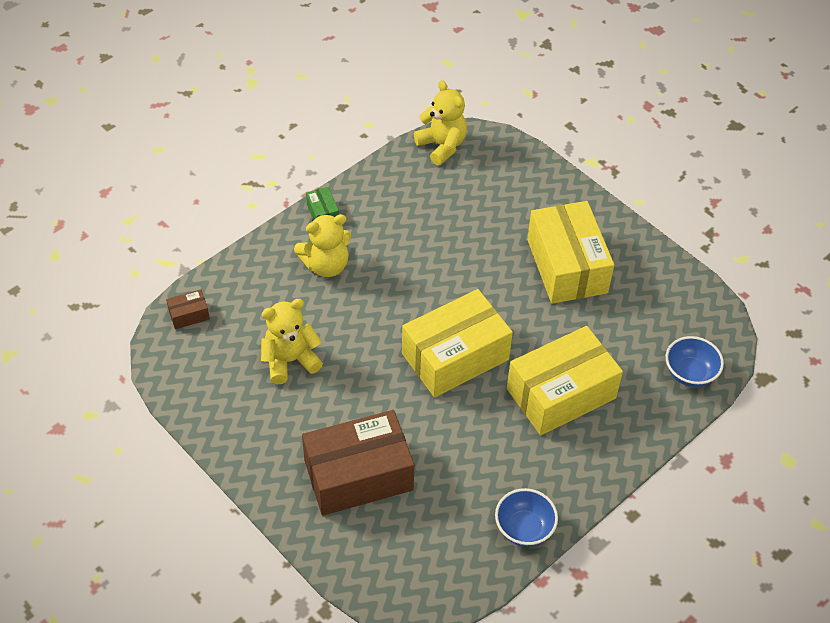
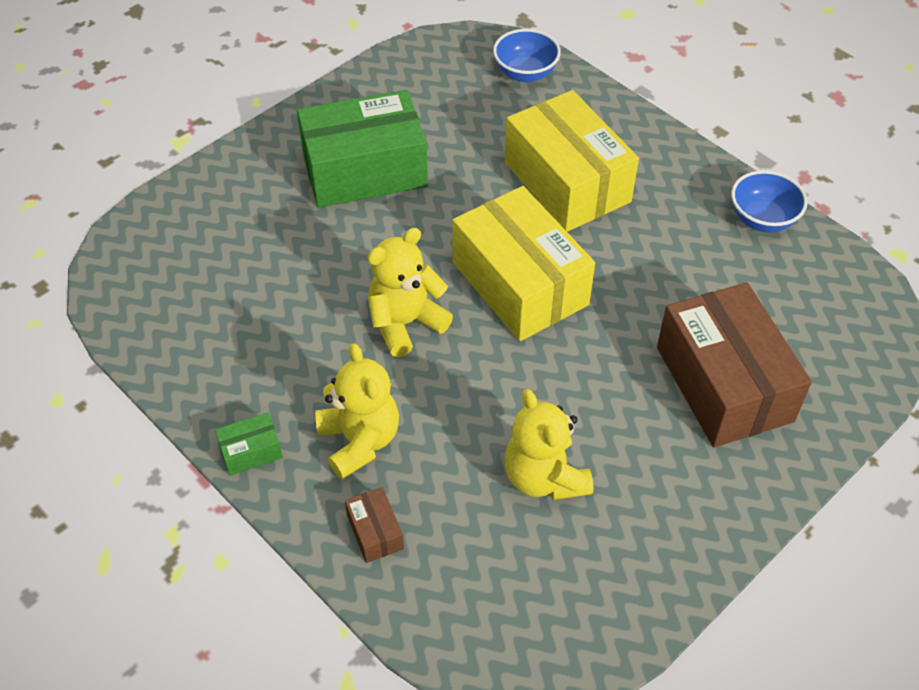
camera: 90 degrees left, 0 degrees up
(189, 315) = (464, 633): brown box -> brown box (375, 532)
(442, 146) = (125, 301): yellow teddy bear -> yellow teddy bear (405, 323)
(567, 266) = (364, 170): yellow box -> green box

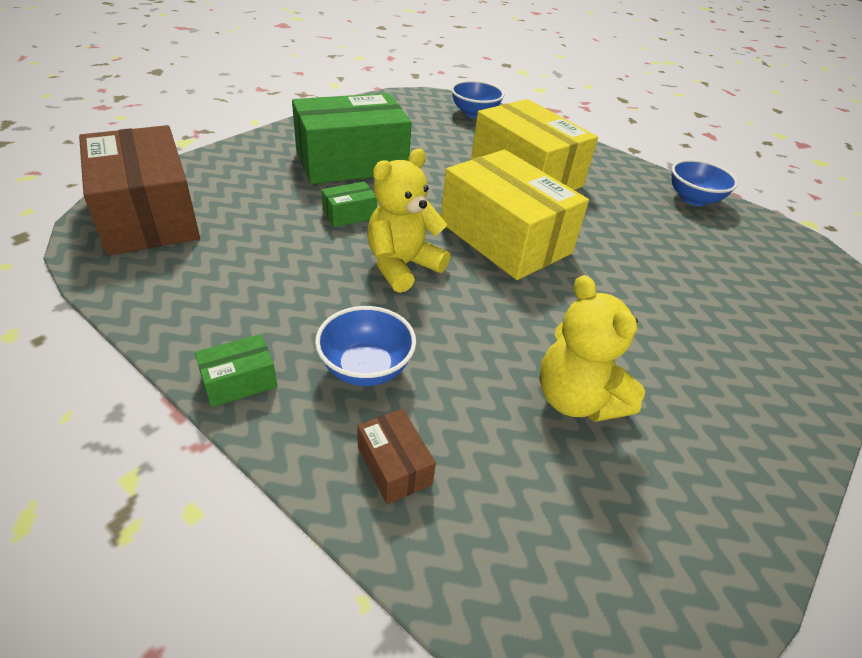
camera: 10 degrees left, 10 degrees down
(357, 253) = (349, 214): none -> green box
(359, 441) = (366, 368): yellow teddy bear -> blue bowl
(724, 384) = (720, 313): brown box -> brown box (148, 215)

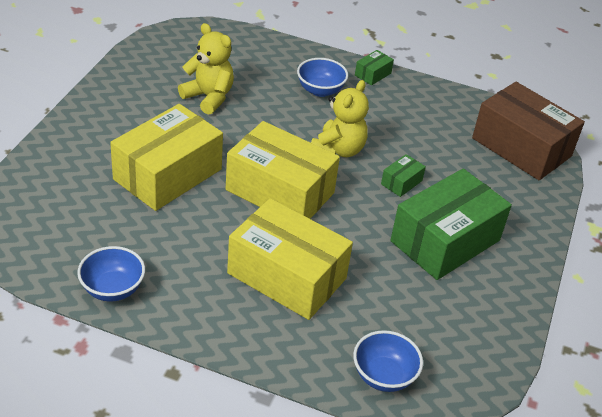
camera: 160 degrees right, 0 degrees up
(394, 466) = (284, 59): brown box -> none
(646, 287) = (168, 174): none -> yellow box

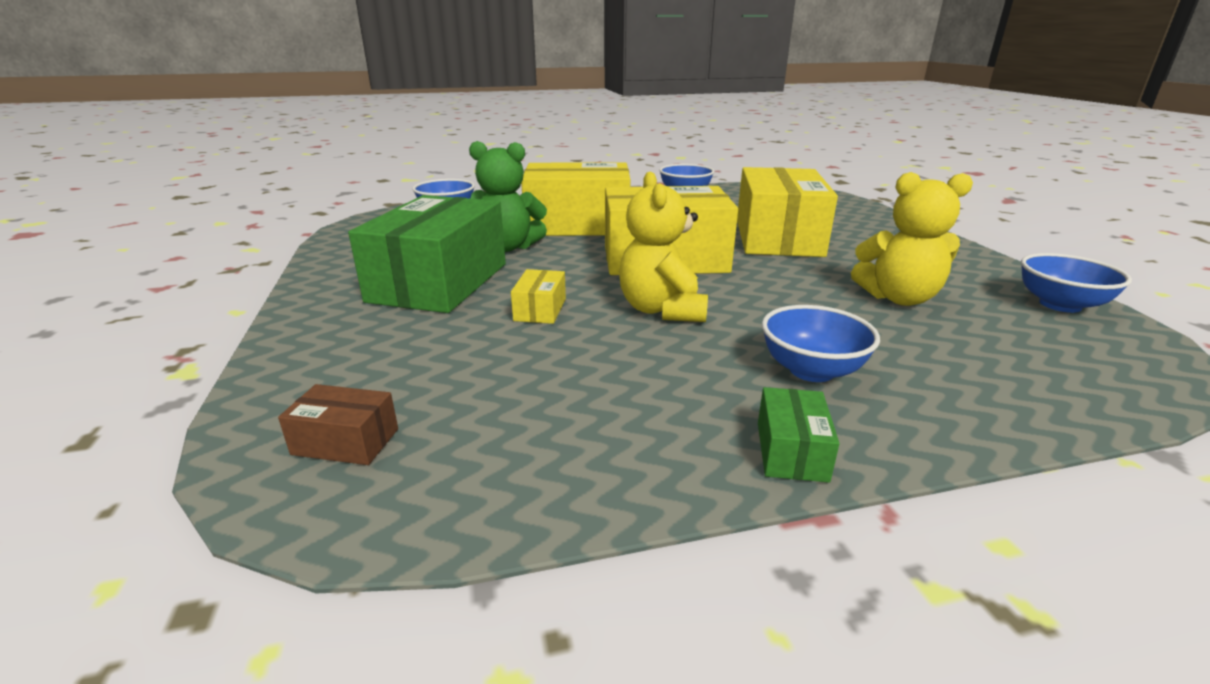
camera: 150 degrees right, 15 degrees down
(146, 58) = (1060, 305): none -> blue bowl
(372, 266) = (508, 247): none -> green teddy bear
(401, 182) = (540, 310): green box -> yellow box
(521, 147) = (345, 441): brown box -> brown box, size x0.41

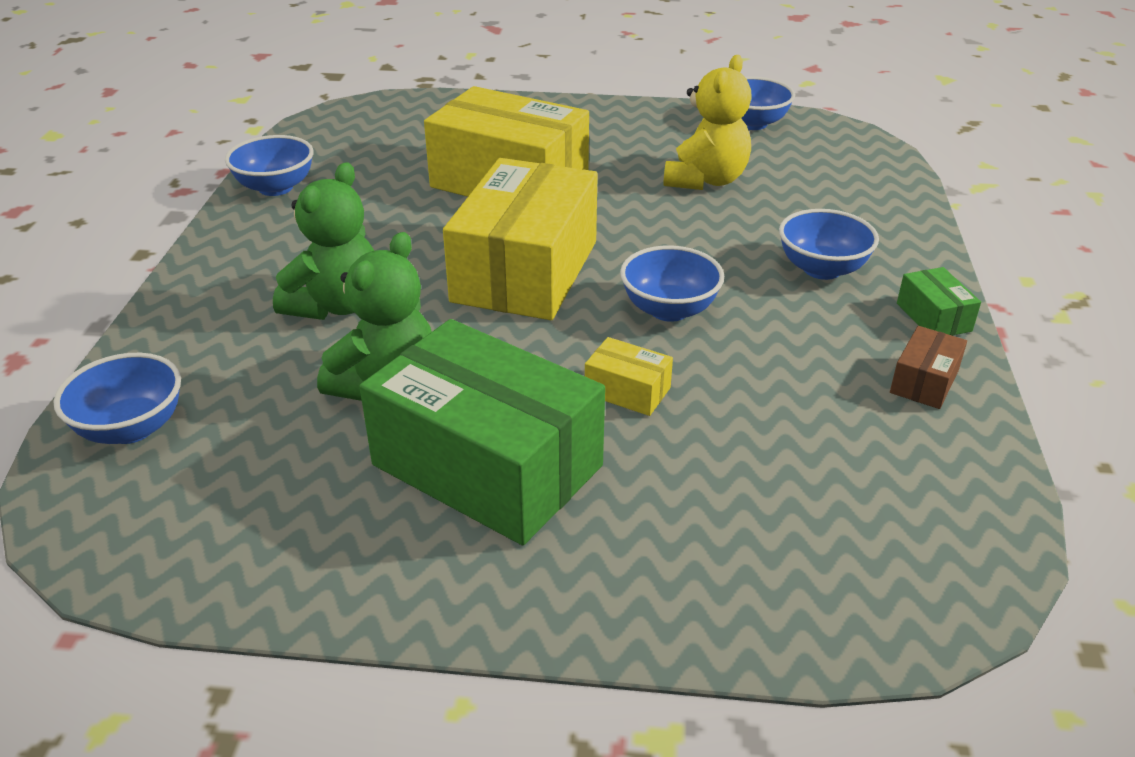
camera: 70 degrees left, 10 degrees up
(345, 441) = (880, 561): brown box -> brown box (924, 381)
(578, 225) = (336, 305): yellow box -> green teddy bear
(662, 310) = (669, 309): yellow teddy bear -> blue bowl
(791, 451) = (933, 317): green box -> green box turned 45 degrees clockwise

